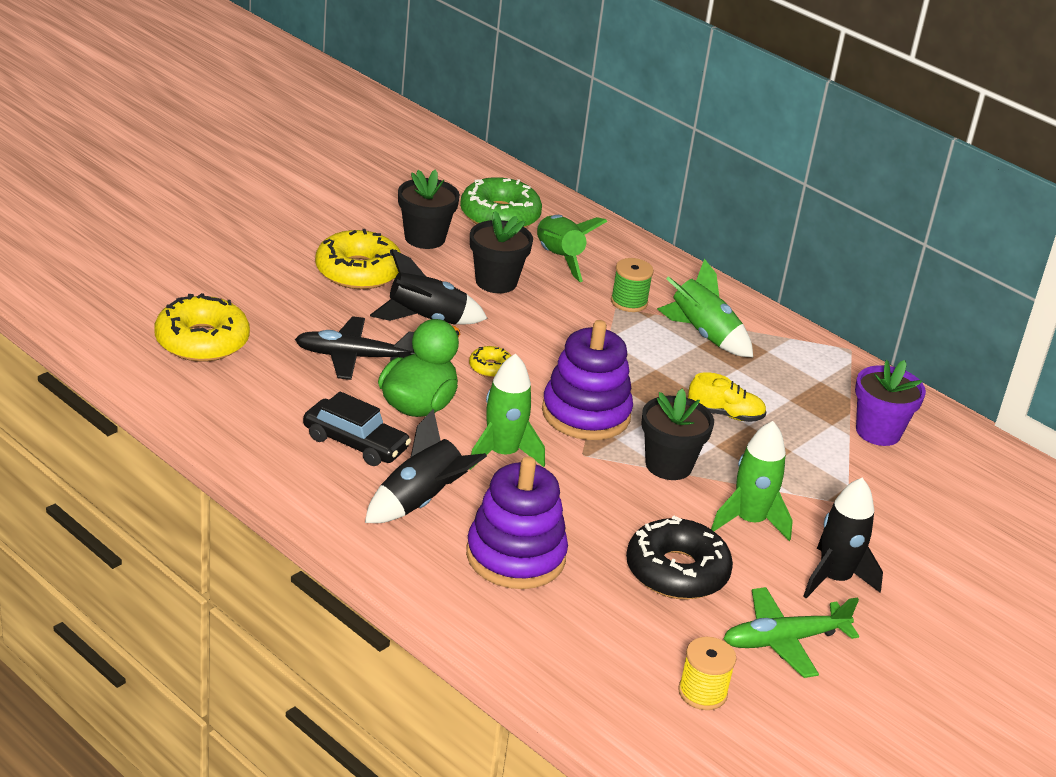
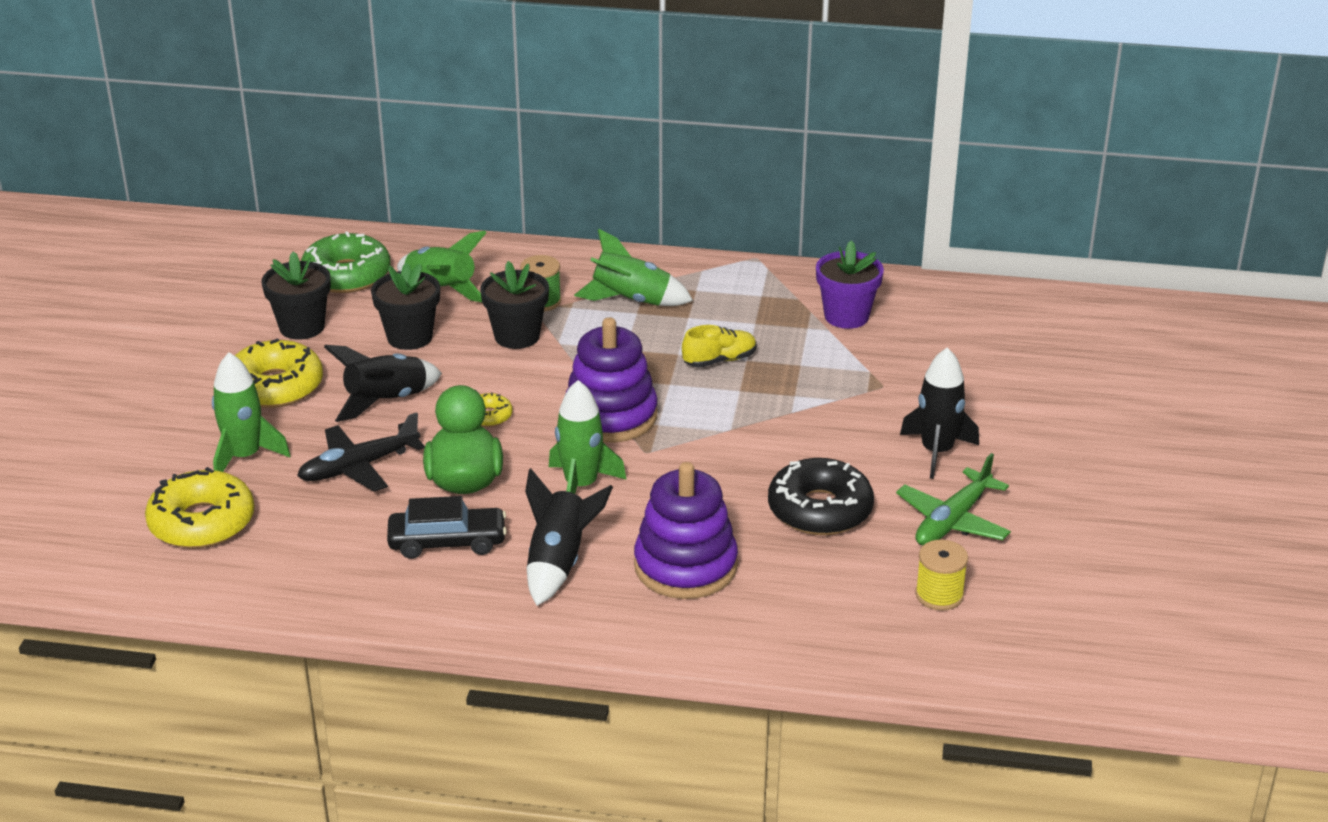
camera: 30 degrees left, 0 degrees up
(668, 465) = (721, 425): black flower pot -> black flower pot (517, 336)
(749, 521) = (829, 439): green rocket -> green rocket (245, 457)

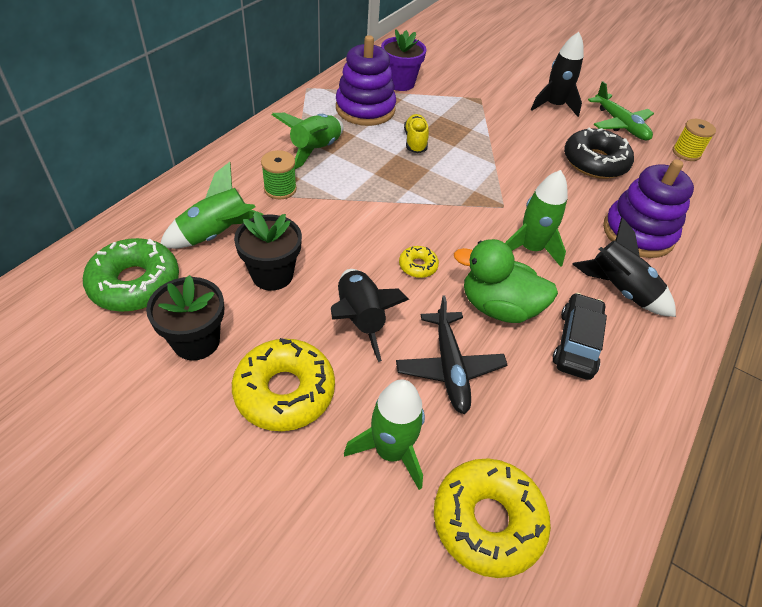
camera: 70 degrees left, 15 degrees up
(517, 336) = (318, 216): black flower pot -> none
(611, 416) = (453, 207): purple stacking toy -> purple stacking toy (365, 109)

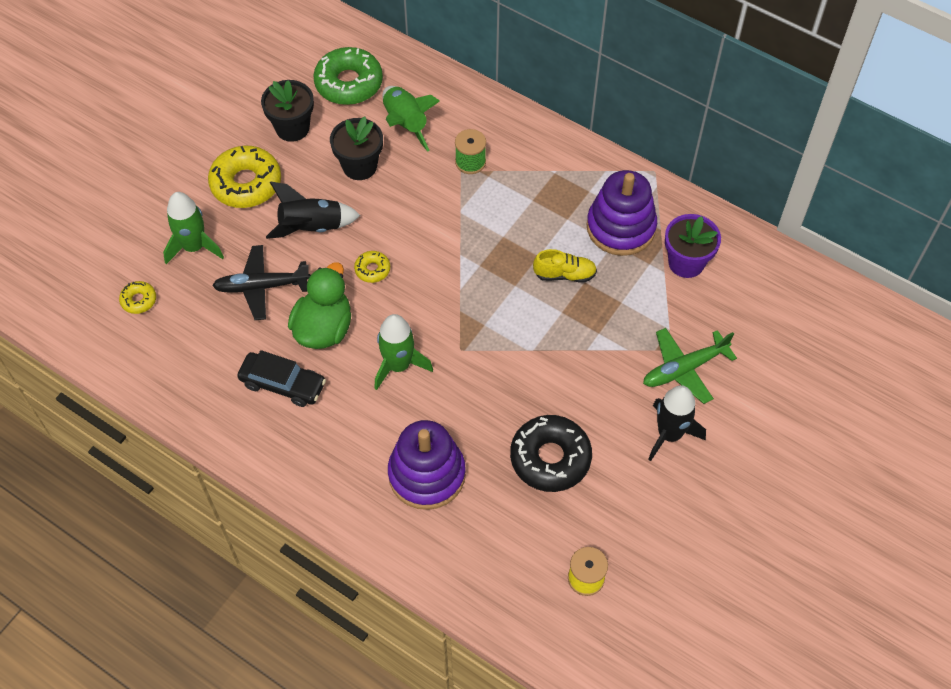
camera: 95 degrees right, 10 degrees up
(315, 150) = (535, 185): green rocket -> none
(487, 521) = (139, 300): yellow donut -> yellow donut, size x0.48
(619, 290) = (344, 435): black rocket -> none
(620, 124) = (639, 509): green plane -> green plane (684, 369)

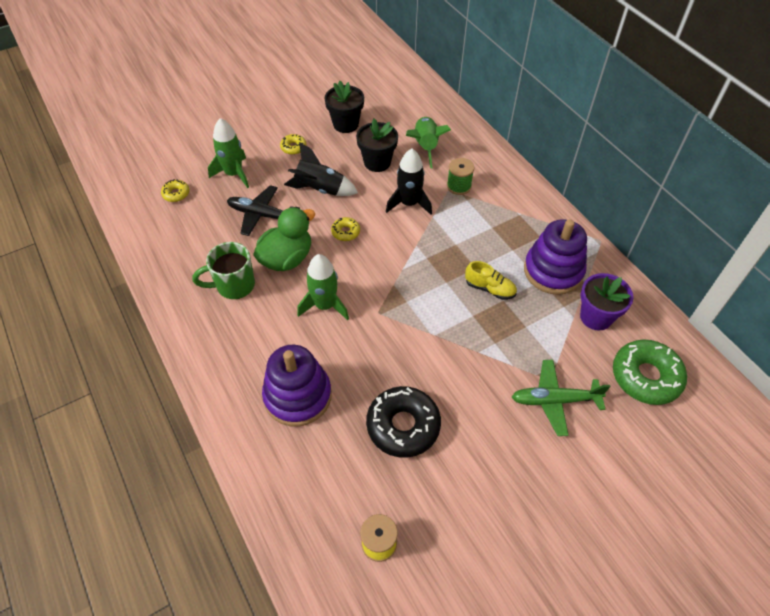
camera: 25 degrees right, 5 degrees down
(246, 183) = (293, 147): yellow donut -> yellow donut, size x0.48
(283, 384) = (234, 285): black car -> green mug
(349, 83) = (400, 110): green donut -> green donut (645, 377)
(669, 434) = (515, 449): black rocket -> black rocket (409, 203)

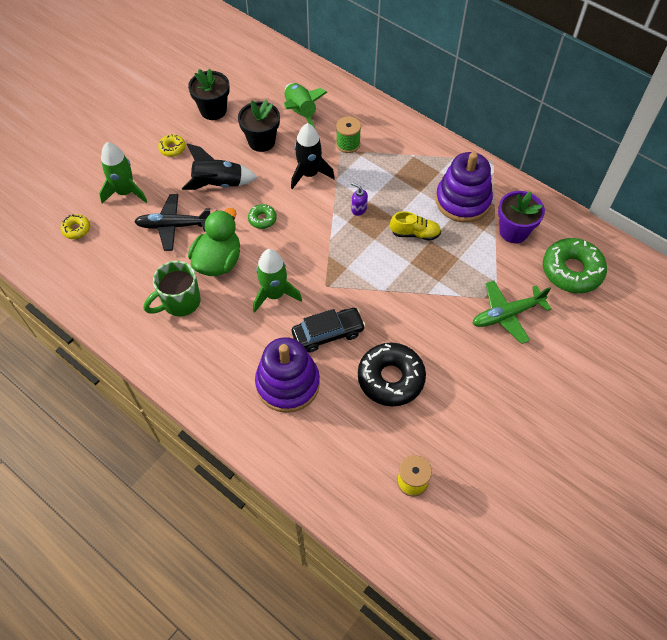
camera: 20 degrees left, 5 degrees up
(345, 232) = (262, 219): yellow donut -> green donut
(359, 360) = (328, 334): none -> black car
(443, 249) = (358, 209): none -> purple soap dispenser

